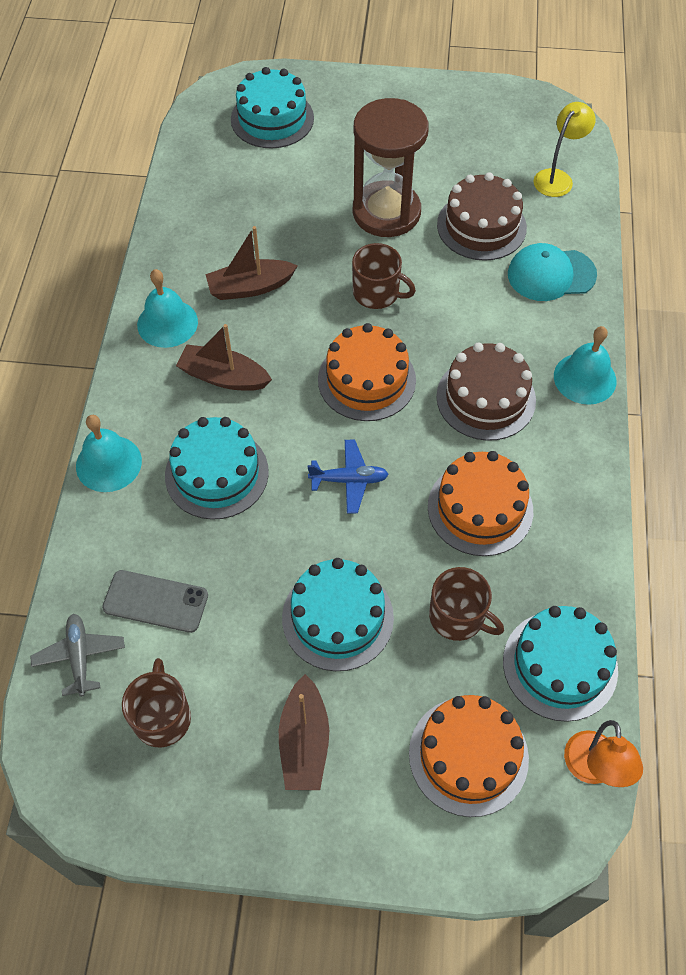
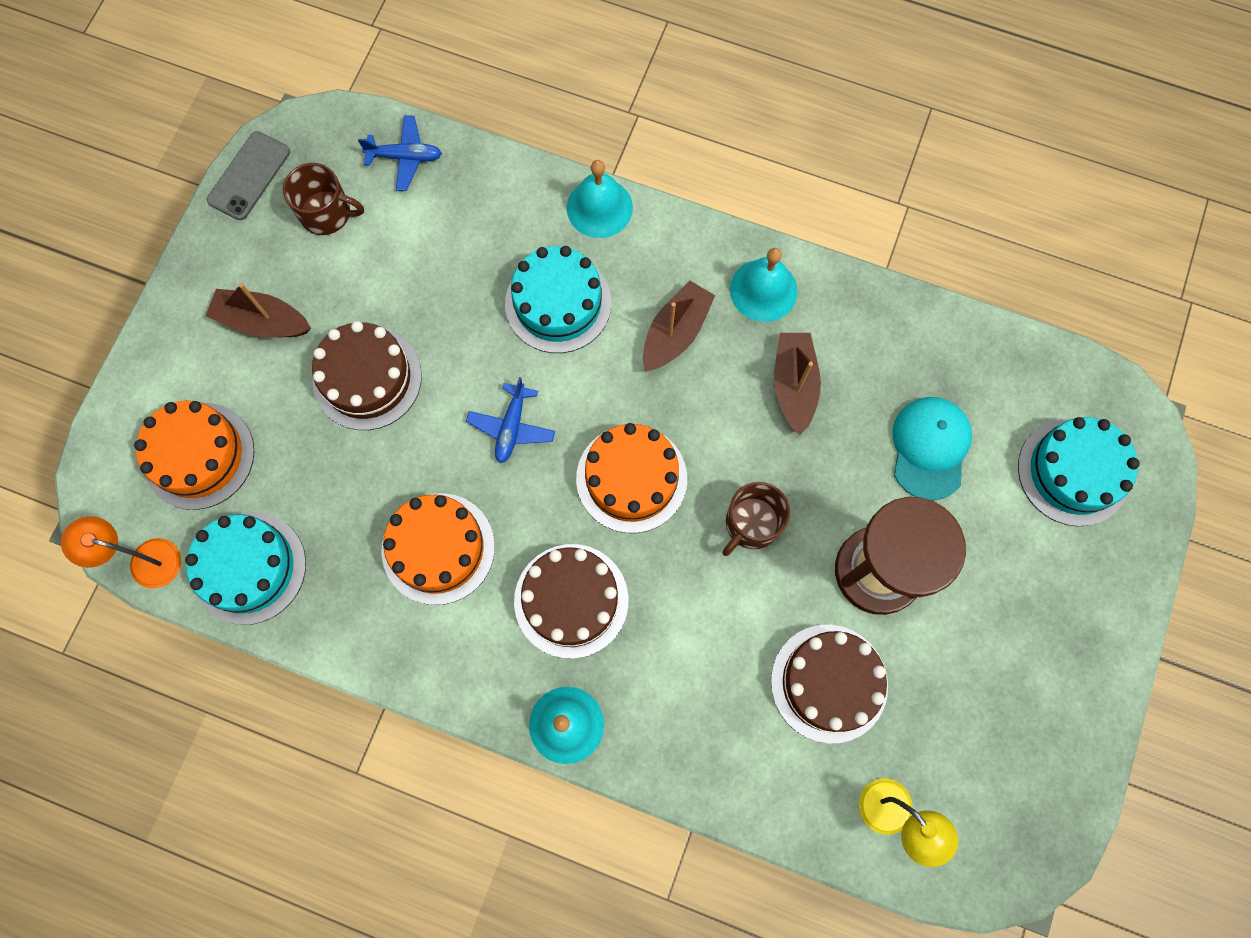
camera: 105 degrees right, 15 degrees up
(80, 657) = (405, 157): grey plane -> blue plane
(155, 601) = (437, 225): grey phone -> grey phone (249, 176)
(337, 617) = (367, 378): turquoise cake -> brown cake
(458, 617) = (330, 488): brown mug -> none
(551, 274) = (729, 743): turquoise cap -> turquoise cap (930, 448)

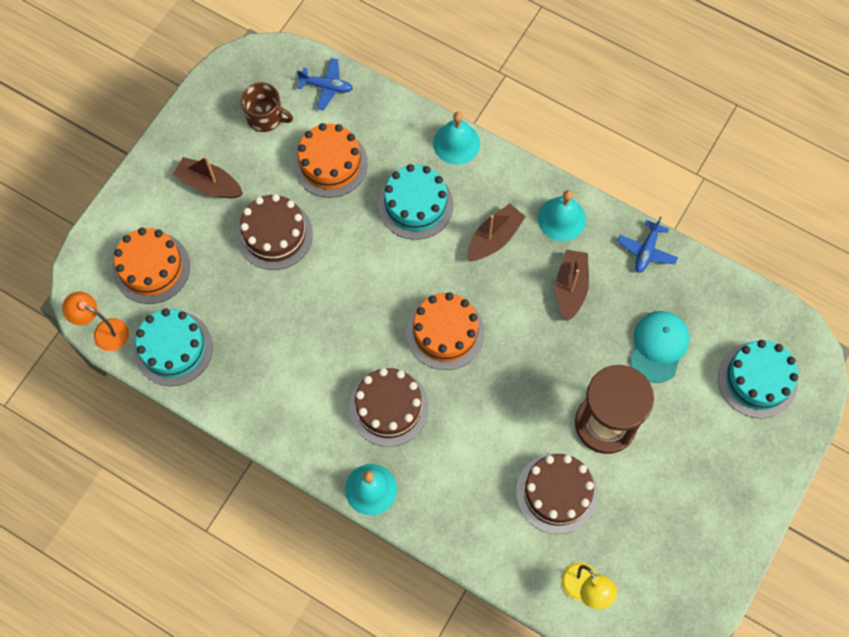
camera: 10 degrees right, 5 degrees down
(249, 176) = (216, 83): grey phone -> none
(438, 548) = (304, 357): orange cake -> orange cake (330, 163)
(511, 427) = (368, 284): blue plane -> blue plane (646, 251)
(751, 524) = (523, 377): brown mug -> none

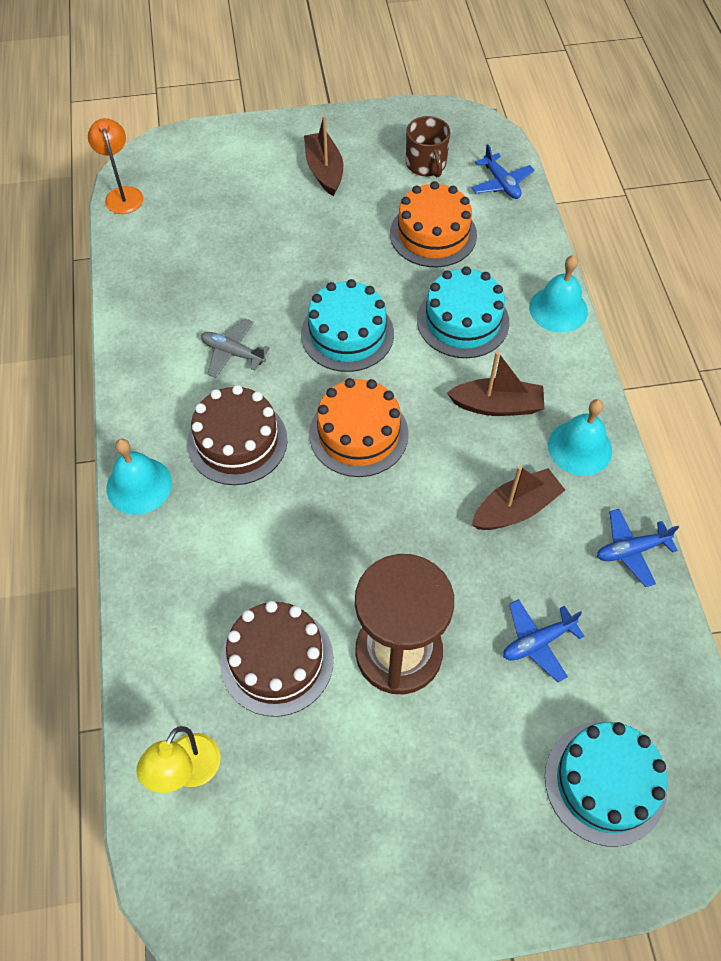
camera: 50 degrees right, 10 degrees down
(151, 268) = (210, 185): orange cake -> none
(173, 348) = (149, 247): turquoise cake -> turquoise cake (347, 334)
(274, 234) = (324, 242): brown cake -> none
(316, 360) = (233, 353): none -> grey plane
(658, 346) = (537, 642): turquoise cap -> blue plane

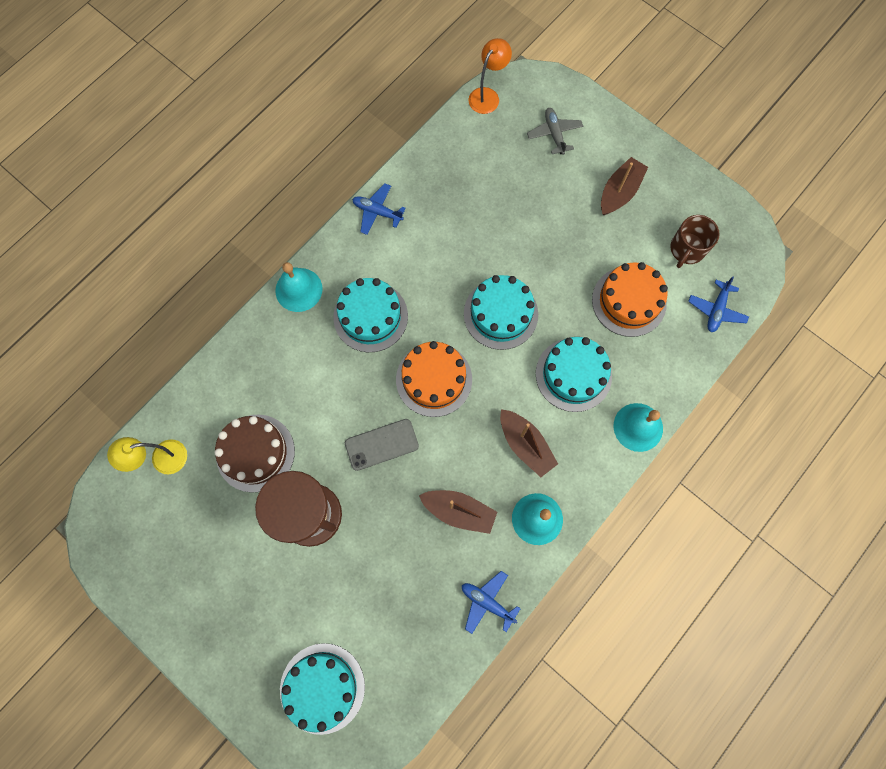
camera: 50 degrees right, 15 degrees up
(233, 353) = (428, 261): grey plane -> grey plane (554, 134)
(237, 441) = (370, 316): brown cake -> turquoise cake
(383, 528) = (381, 444): none -> grey phone
(537, 642) = (379, 589): blue plane -> blue plane (377, 212)

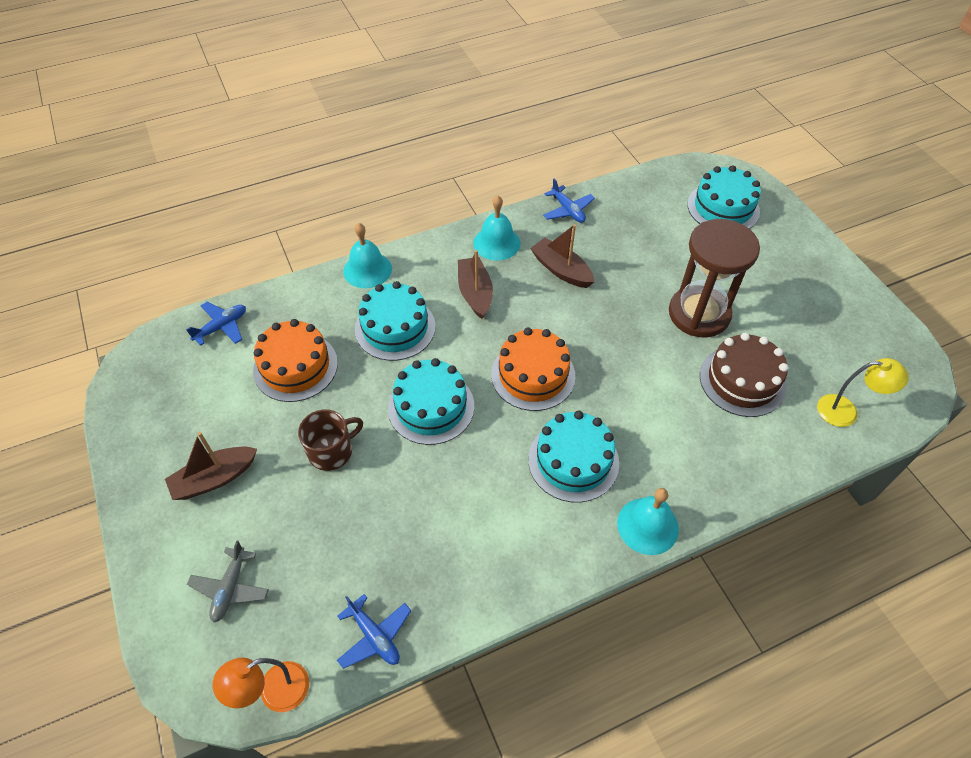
camera: 155 degrees left, 20 degrees down
(377, 212) = (512, 582): blue plane -> blue plane (374, 636)
(381, 444) = (610, 341): grey phone -> none
(687, 249) = (198, 390): brown mug -> brown mug (331, 451)

